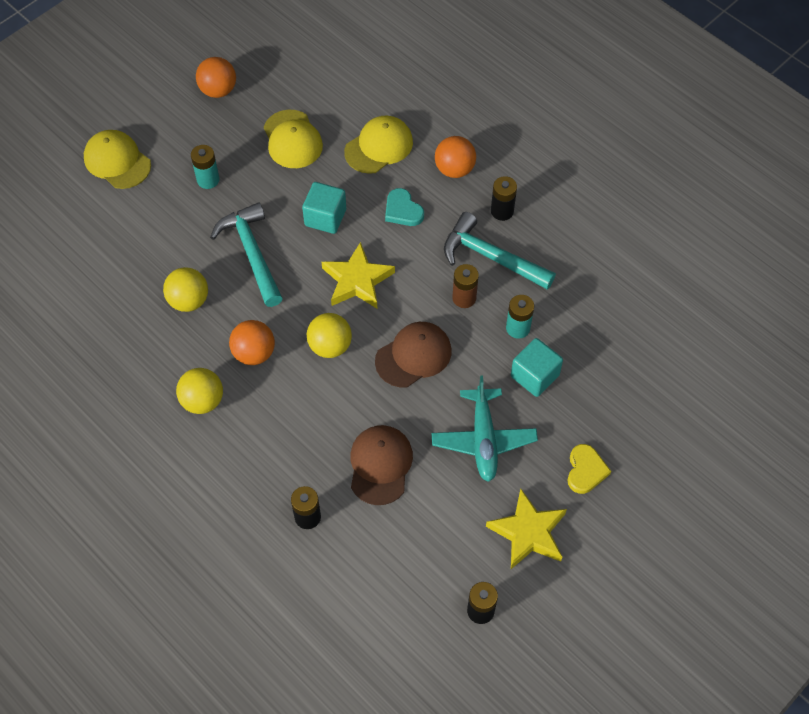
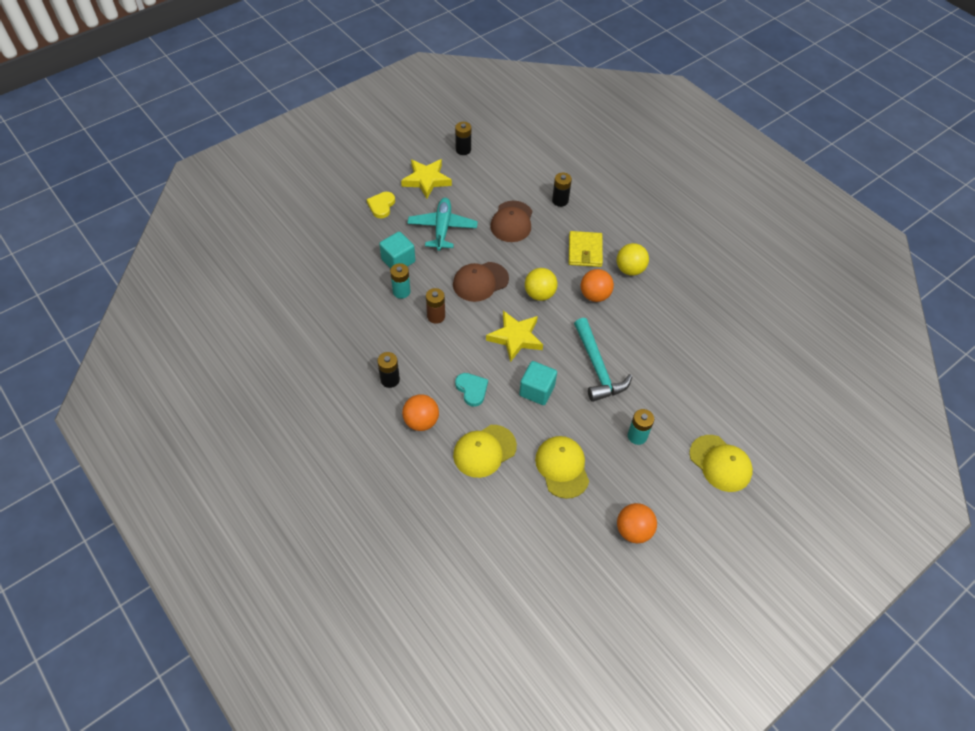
camera: 175 degrees left, 5 degrees down
(189, 301) = (645, 337): yellow ball -> none
(267, 425) = (585, 251): none -> yellow wallet
(491, 257) = (408, 344): turquoise hammer -> none

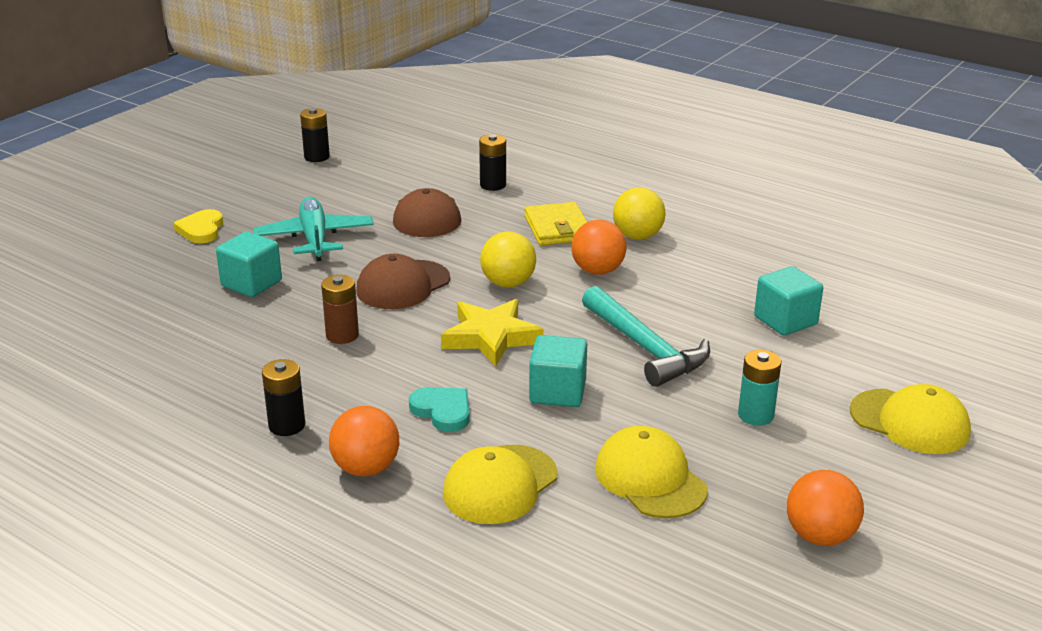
camera: 15 degrees left, 25 degrees down
(401, 291) = (270, 317): turquoise battery -> none
(426, 180) = (268, 194): yellow star -> none
(687, 365) = (785, 321): none -> turquoise cube

